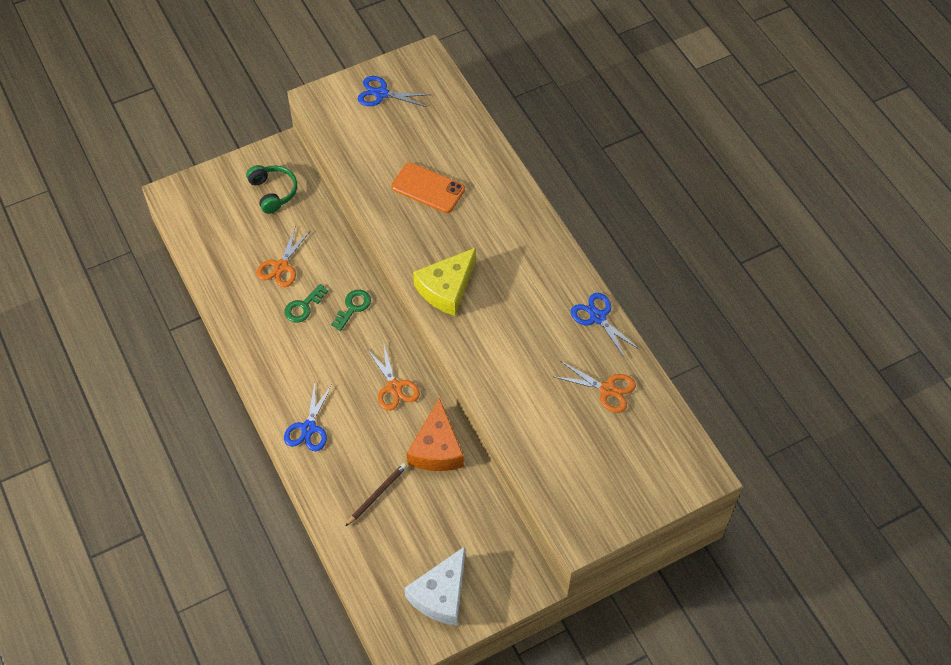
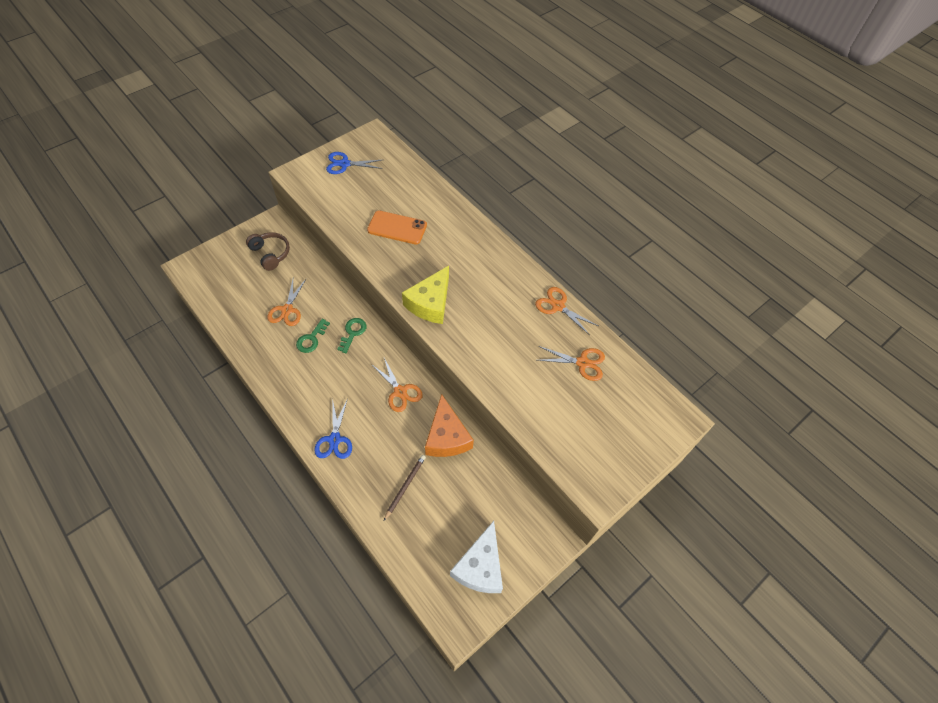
camera: 15 degrees left, 0 degrees up
(273, 192) = (270, 254): green headphones -> brown headphones
(597, 317) = (558, 306): blue scissors -> orange scissors

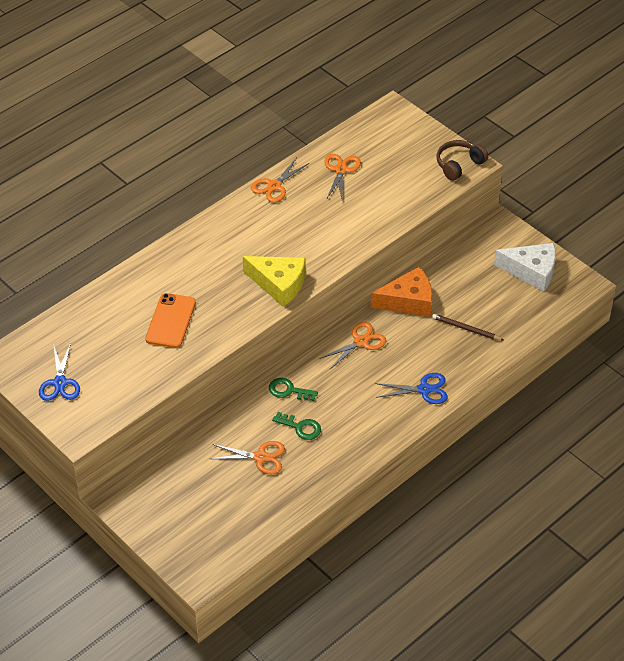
camera: 90 degrees left, 10 degrees down
(270, 254) = (172, 490): brown headphones -> brown headphones (459, 165)

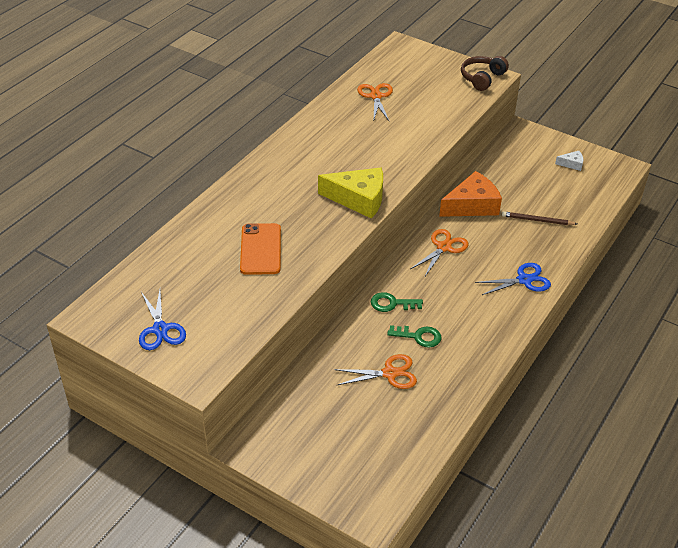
camera: 15 degrees left, 5 degrees down
(274, 186) = (318, 117): orange scissors -> none
(531, 271) = (572, 164): white cheese -> white cheese, size x0.46

